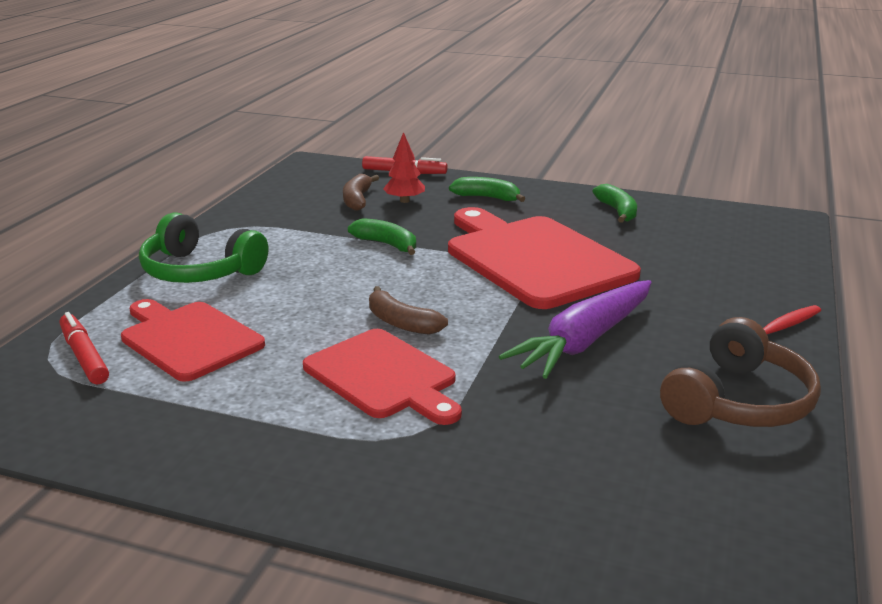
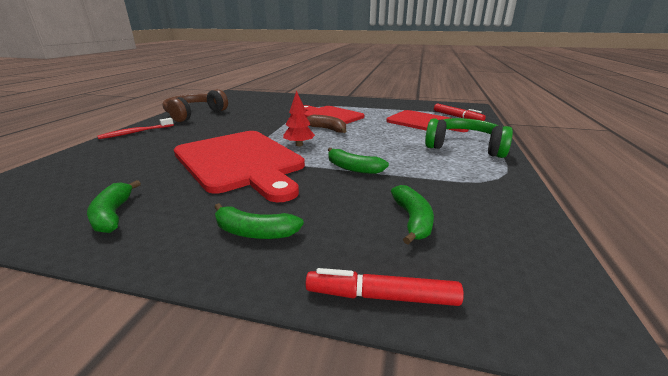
camera: 175 degrees right, 0 degrees up
(357, 200) = (412, 220): brown banana -> green banana
(404, 201) = (356, 221): red tree -> red tree (299, 145)
(584, 341) = (240, 126): purple carrot -> none

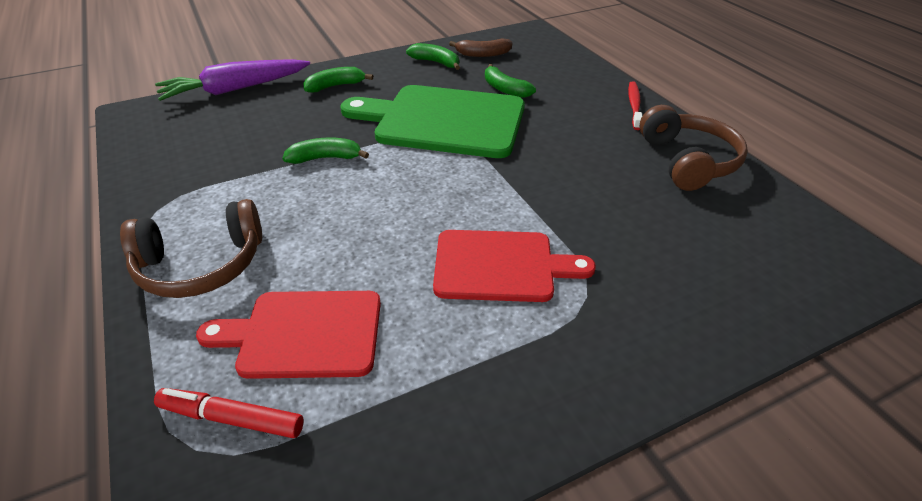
camera: 140 degrees right, 15 degrees up
(240, 162) = (443, 121): red cutting board -> green cutting board
(299, 145) = (429, 167): red tree -> none
(327, 129) = (442, 217): brown banana -> brown banana (483, 54)
(381, 296) = (235, 89): red marker -> purple carrot
(412, 220) = (236, 130): green banana -> green banana (505, 89)
(464, 147) = (201, 265): green headphones -> brown headphones

